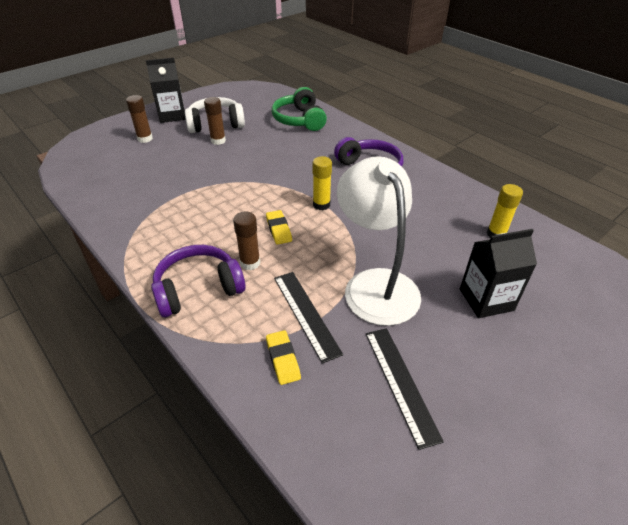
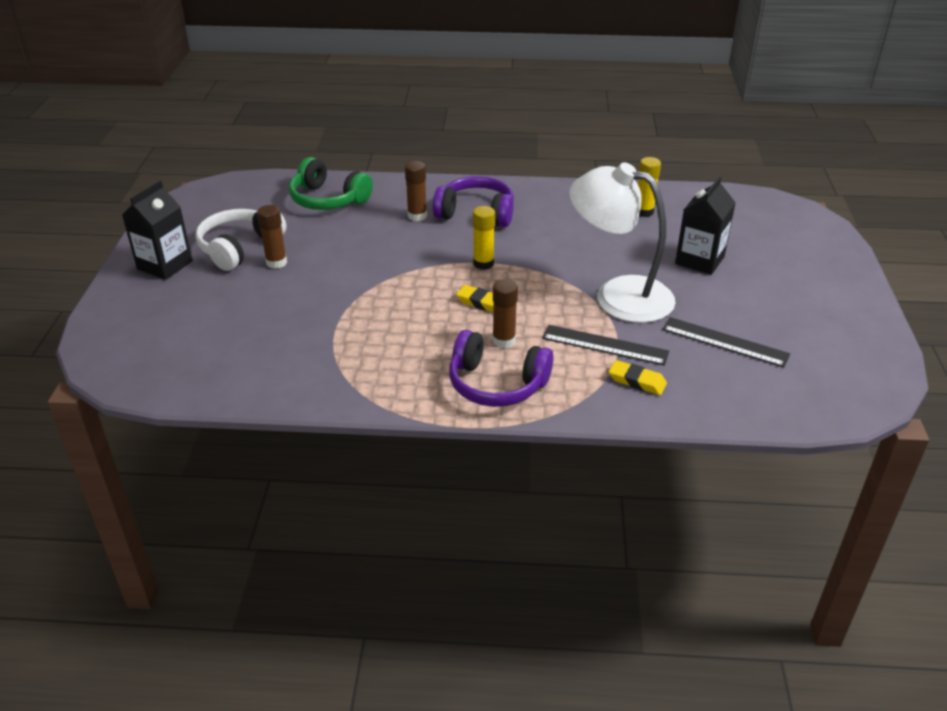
camera: 45 degrees left, 5 degrees down
(145, 139) = (182, 304): brown glue stick -> brown glue stick (417, 216)
(198, 289) = (496, 384): purple headphones -> purple headphones turned 90 degrees counterclockwise

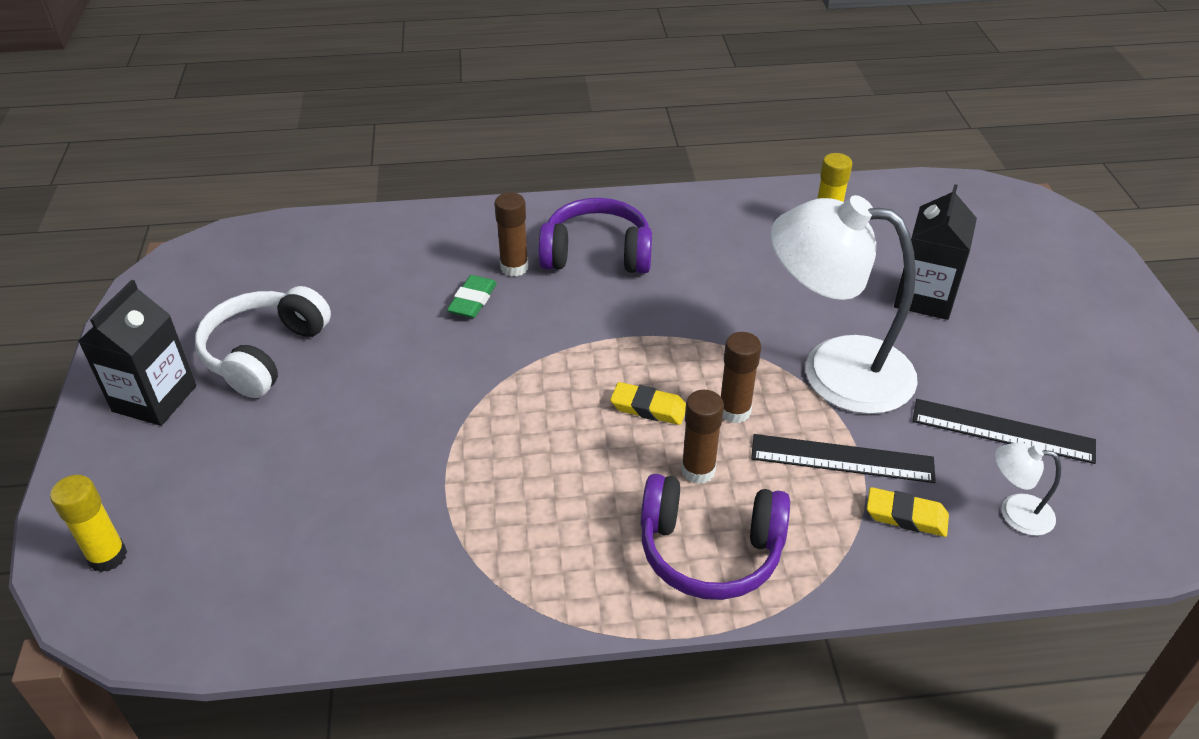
camera: 10 degrees left, 5 degrees up
(276, 262) = (327, 373): brown glue stick -> brown glue stick (734, 411)
(328, 199) = (377, 253): green headphones -> none
(383, 232) = (472, 300): none -> green eraser
(483, 263) = (631, 338): yellow glue stick -> yellow glue stick (108, 557)
(714, 388) = (1015, 512): none -> white lamp

